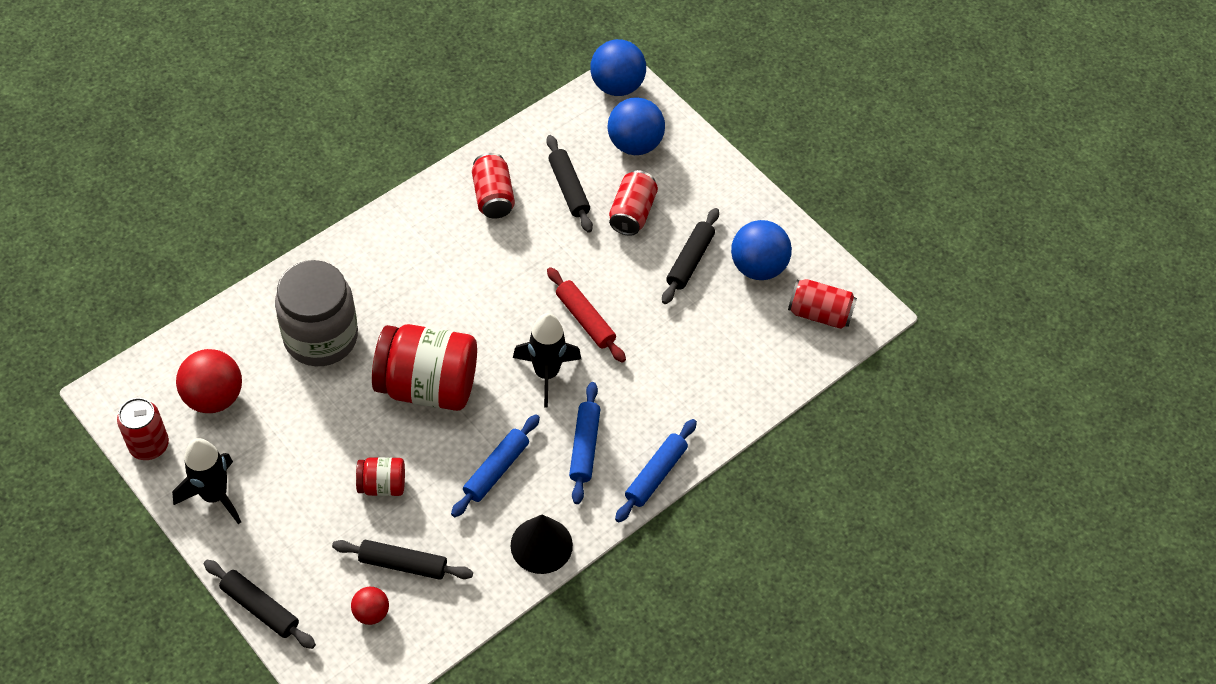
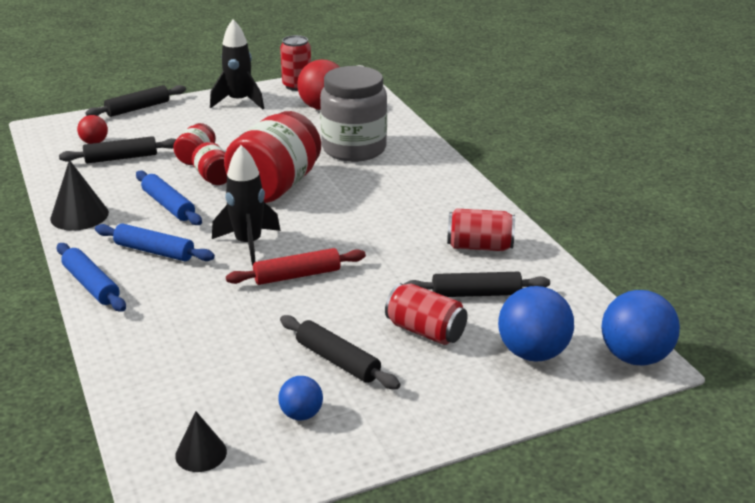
camera: 110 degrees right, 25 degrees down
(403, 564) = (121, 158): black rolling pin -> black rolling pin turned 45 degrees clockwise
(426, 449) = (214, 178): none -> red jar
(757, 267) = (301, 414): blue ball -> blue ball, size x0.55
(819, 313) = (201, 453): red can -> black cone

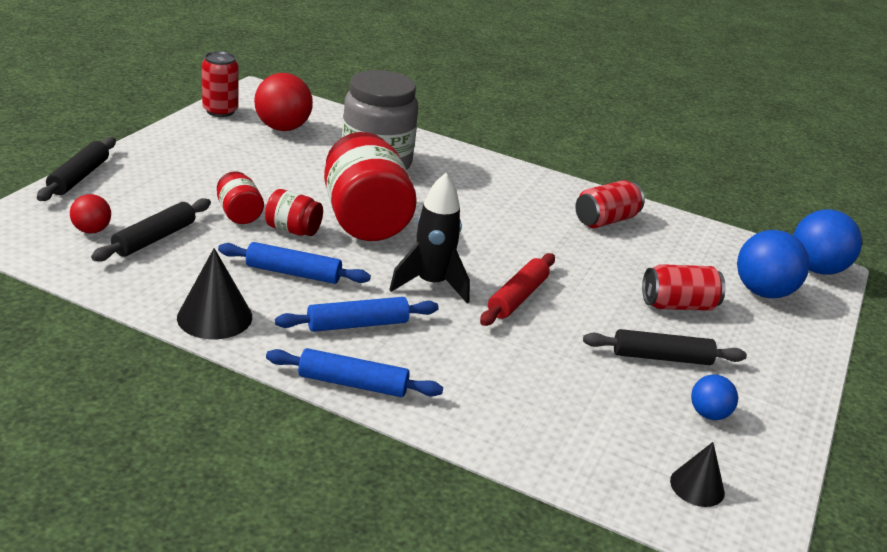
camera: 45 degrees left, 0 degrees up
(239, 102) = (186, 142): black rocket -> none
(476, 294) = (662, 261): black rolling pin -> none

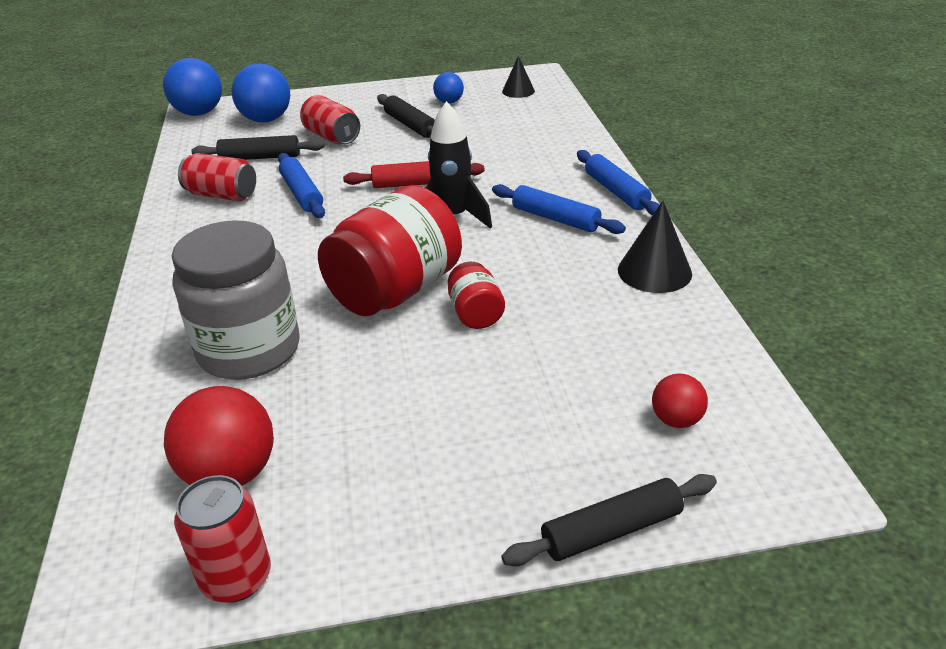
camera: 120 degrees left, 5 degrees up
(154, 238) = (620, 373): black rolling pin -> black rolling pin (260, 157)
(239, 214) = (497, 359): red jar -> none
(293, 273) = (541, 275): blue rolling pin -> blue rolling pin (302, 193)

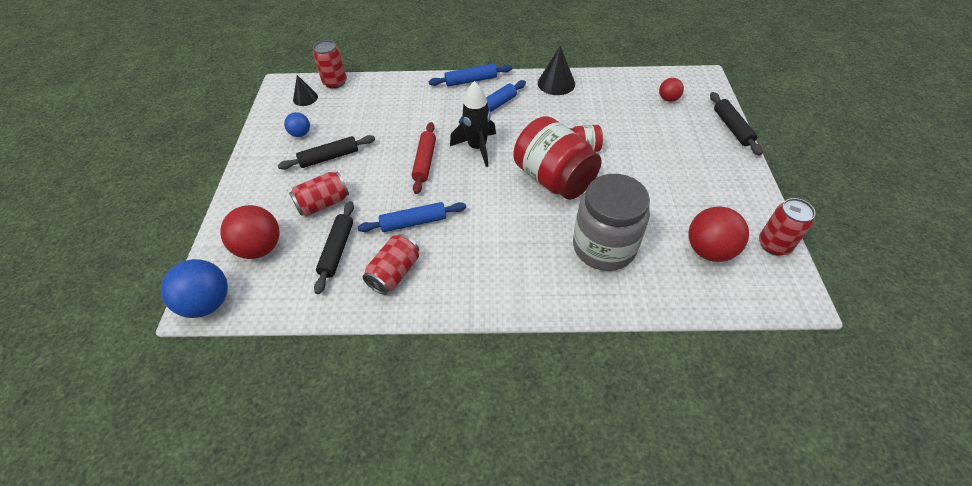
camera: 80 degrees left, 15 degrees up
(266, 120) = (260, 248): blue ball -> red ball
(559, 101) = (335, 82): none -> red can

